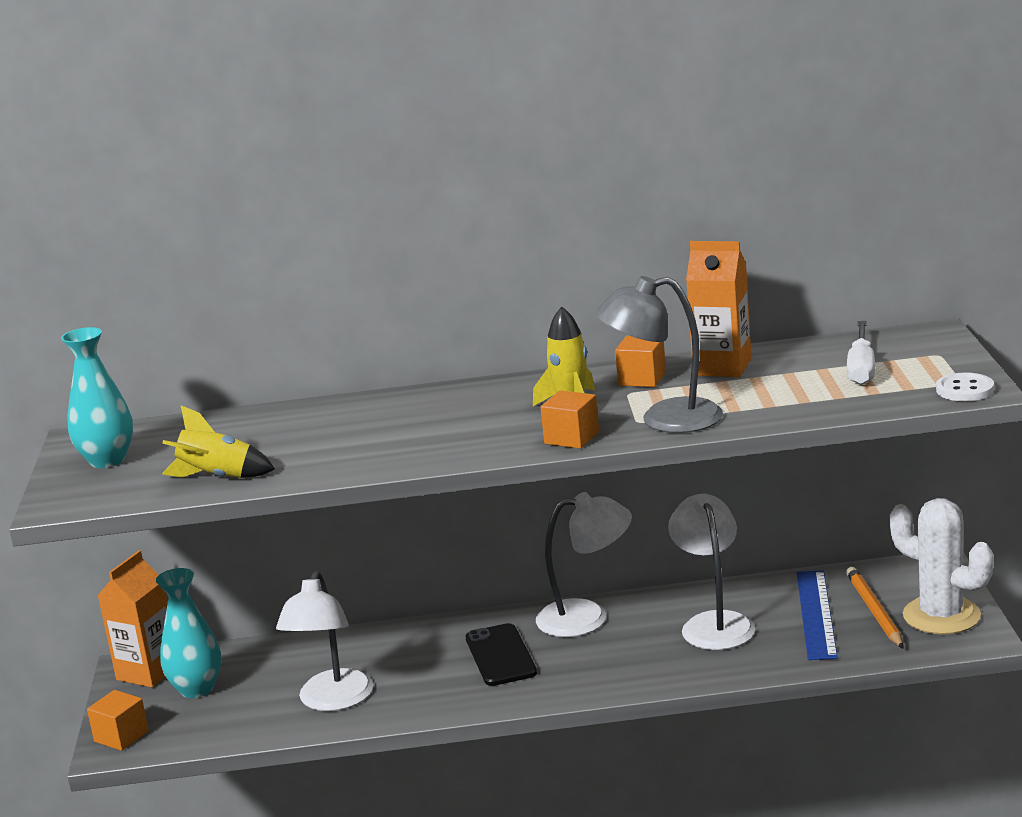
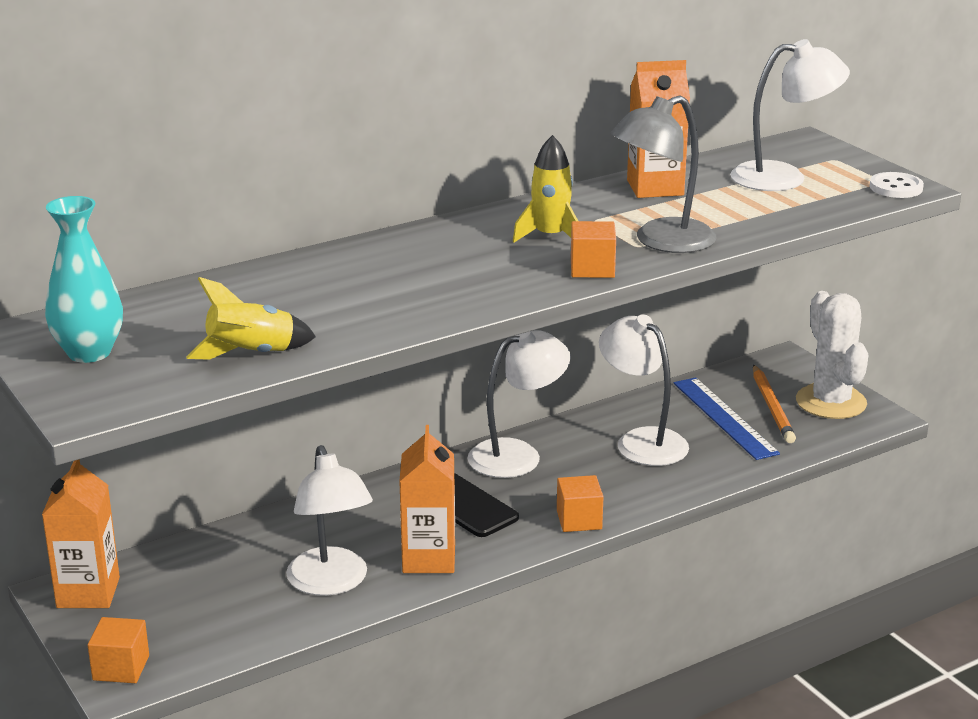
camera: 30 degrees left, 5 degrees up
(197, 689) = (164, 600): turquoise vase -> none
(428, 695) = (429, 558): none -> orange carton
(642, 379) = (591, 206): orange cube -> orange cube (579, 520)
(861, 368) = (783, 177): white screwdriver -> white lamp
(874, 611) = (772, 407): orange pencil -> orange pencil turned 150 degrees counterclockwise
(941, 616) = (831, 402): white cactus -> white cactus turned 60 degrees clockwise

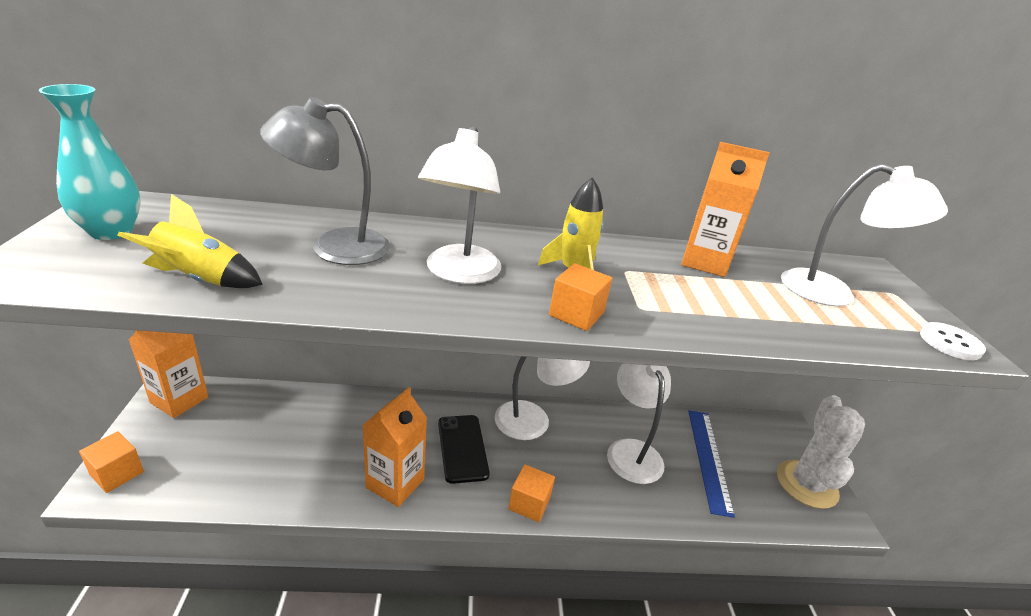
camera: 25 degrees right, 5 degrees up
(331, 583) = (314, 470): white lamp -> white lamp (459, 273)
(661, 241) = (667, 312): grey lamp -> grey lamp (334, 246)
(772, 407) = (753, 466): orange pencil -> none

